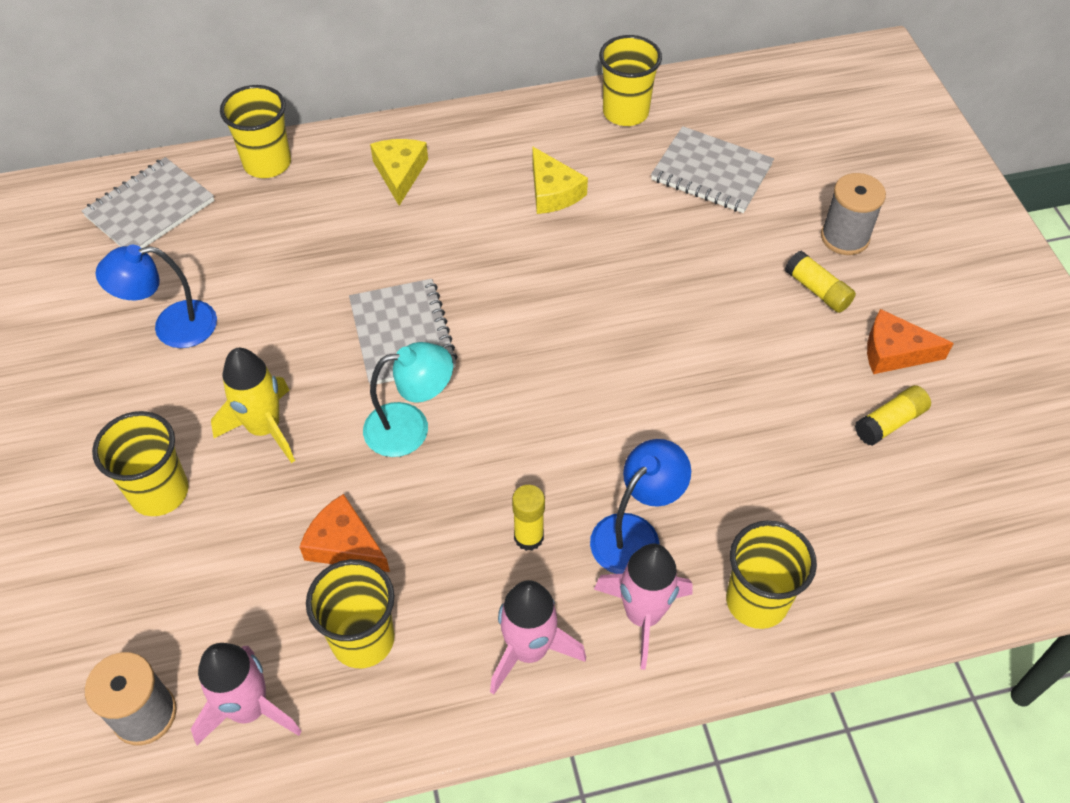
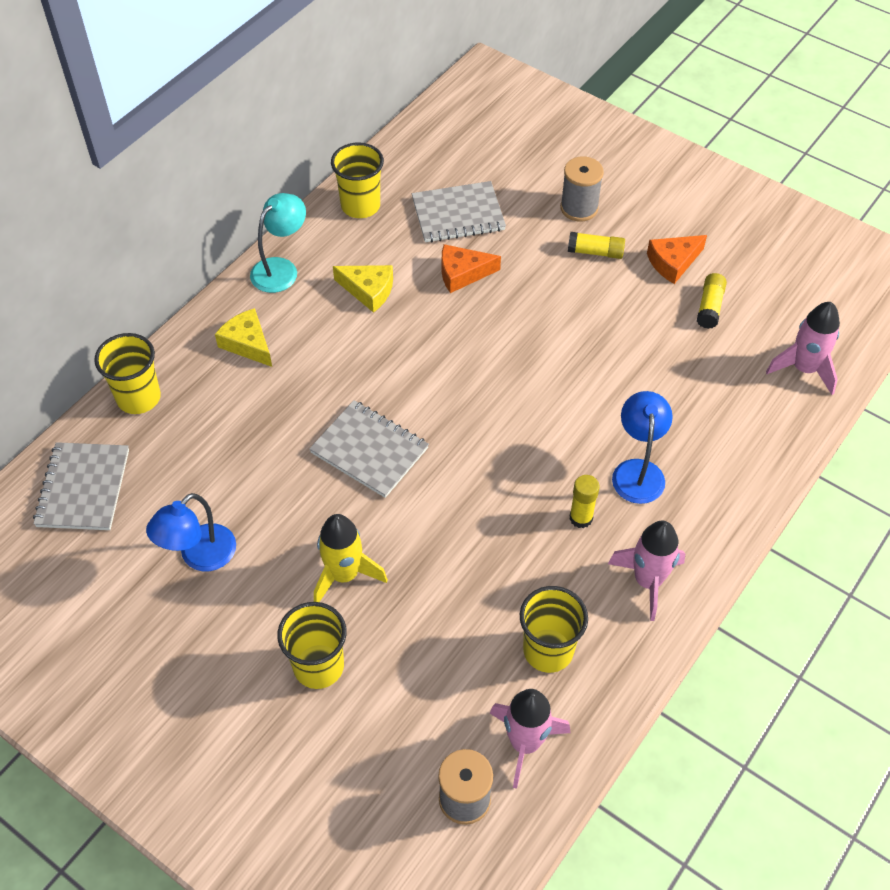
camera: 40 degrees left, 0 degrees up
(344, 544) = (476, 605): orange cheese -> orange cheese (462, 273)
(410, 427) = (439, 505): turquoise lamp -> turquoise lamp (281, 269)
(642, 615) = (688, 514): pink rocket -> pink rocket (804, 369)
(756, 601) = (738, 460): yellow cup -> none

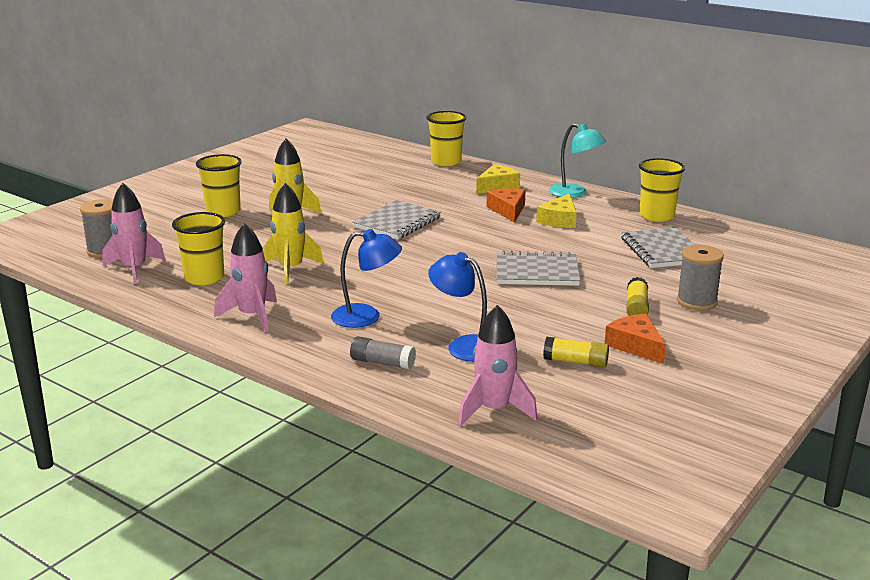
camera: 90 degrees right, 30 degrees down
(83, 488) = (374, 153): grey notebook -> grey notebook (537, 272)
(200, 556) = (316, 181): blue lamp -> blue lamp (464, 346)
(462, 273) = (589, 252): orange cheese -> orange cheese (508, 210)
(518, 556) = (291, 269): none -> yellow rocket
(581, 518) = (321, 292): yellow glue stick -> none
(734, 453) = (382, 363): none -> grey glue stick

